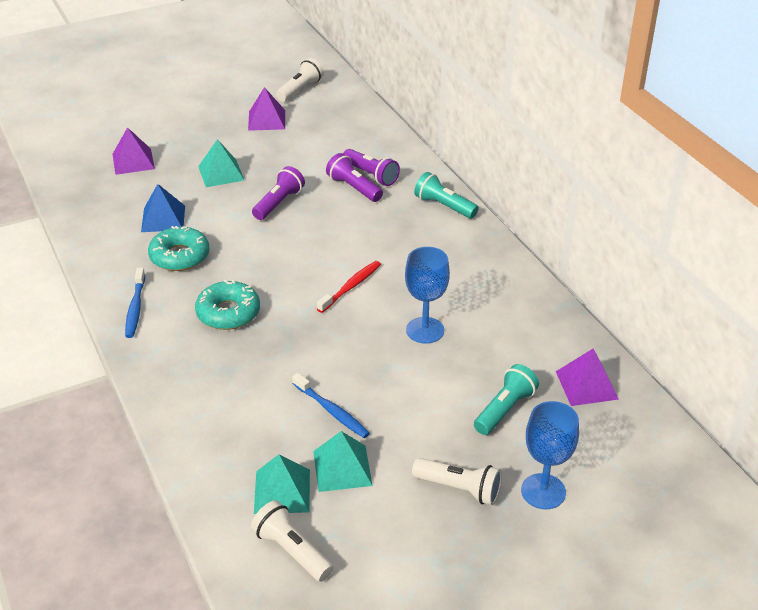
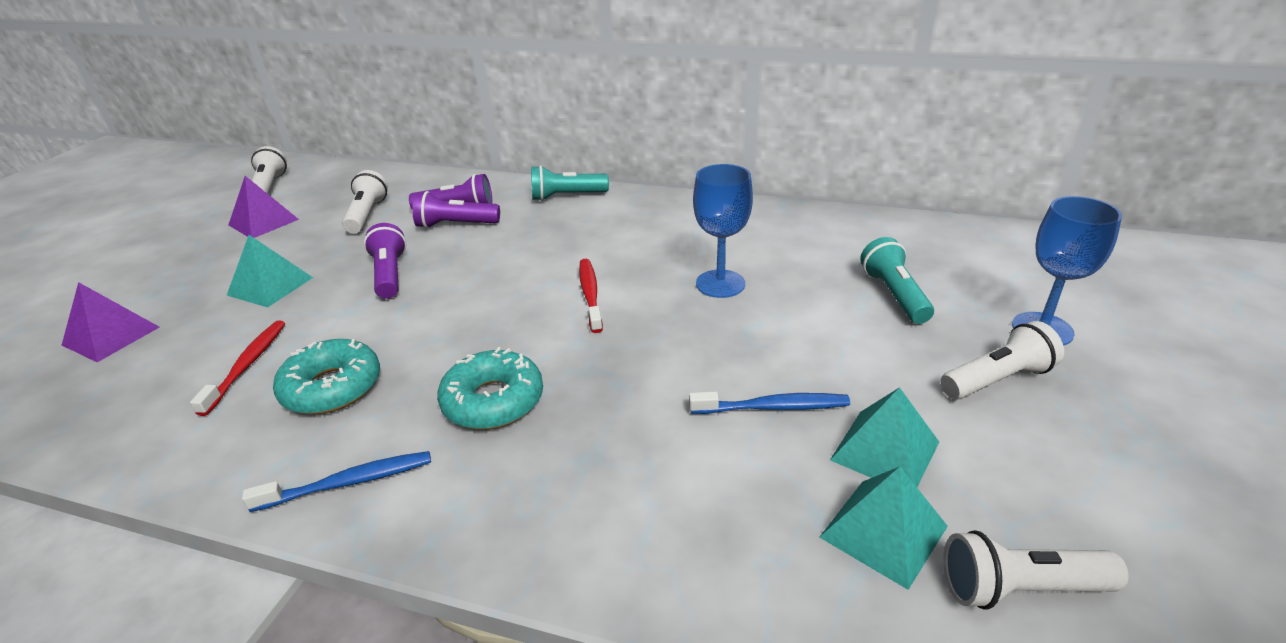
camera: 45 degrees left, 5 degrees down
(135, 308) = (348, 482): blue toothbrush -> blue toothbrush turned 60 degrees counterclockwise
(163, 218) = (247, 365): blue pyramid -> red toothbrush
(320, 148) = (367, 215): none -> white flashlight
(586, 385) = (904, 240): purple pyramid -> none

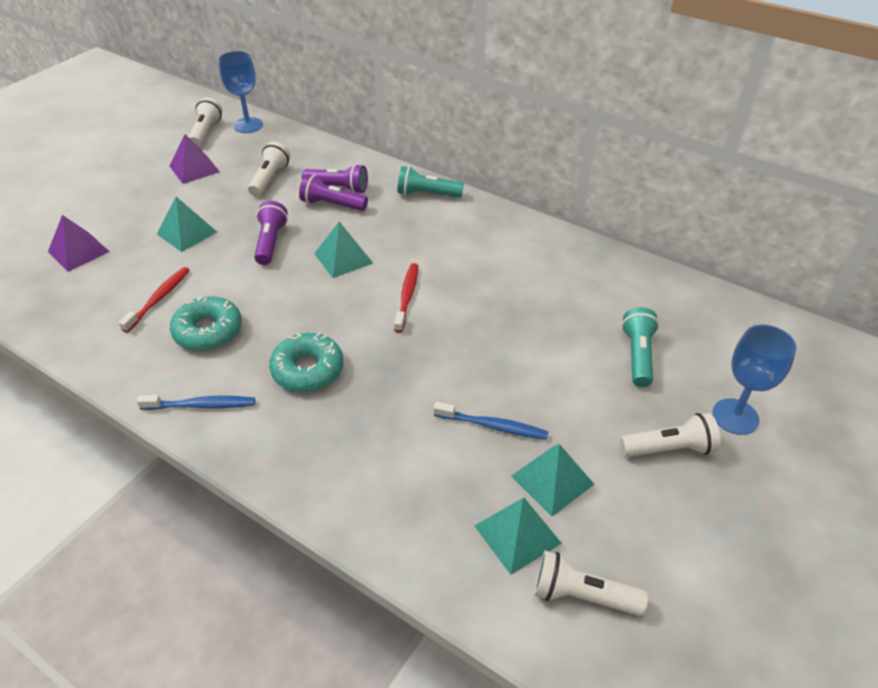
camera: 15 degrees right, 10 degrees up
(491, 272) = (343, 258): none -> turquoise pyramid
(720, 284) = (508, 311): blue goblet -> blue goblet (248, 125)

